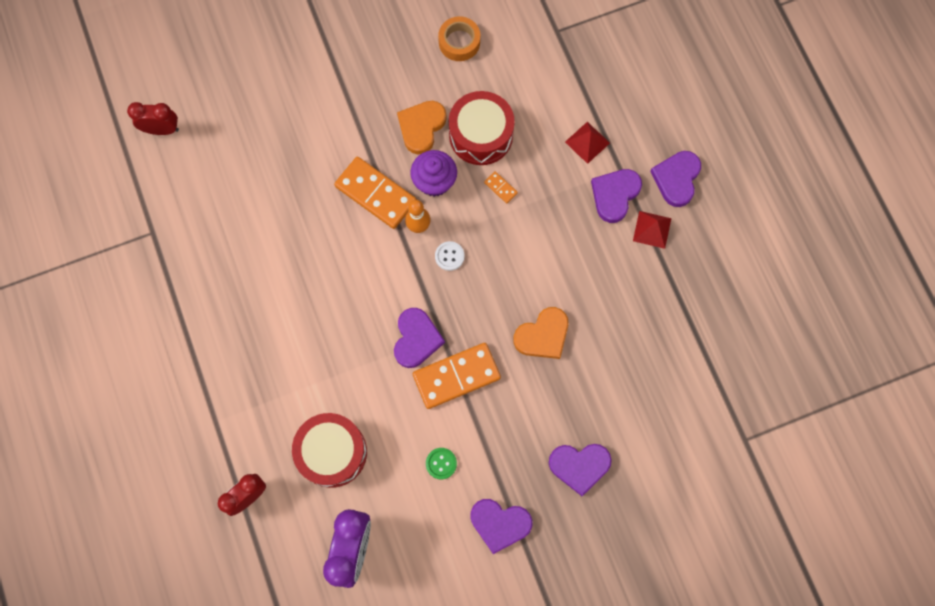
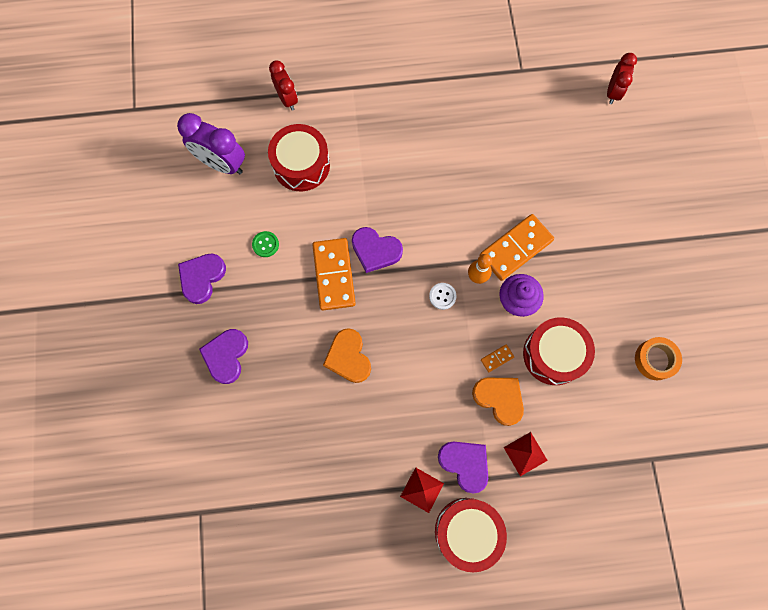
camera: 105 degrees right, 0 degrees up
(421, 127) = (572, 303): orange heart -> orange heart (499, 399)
(676, 179) = (467, 532): purple heart -> red drum

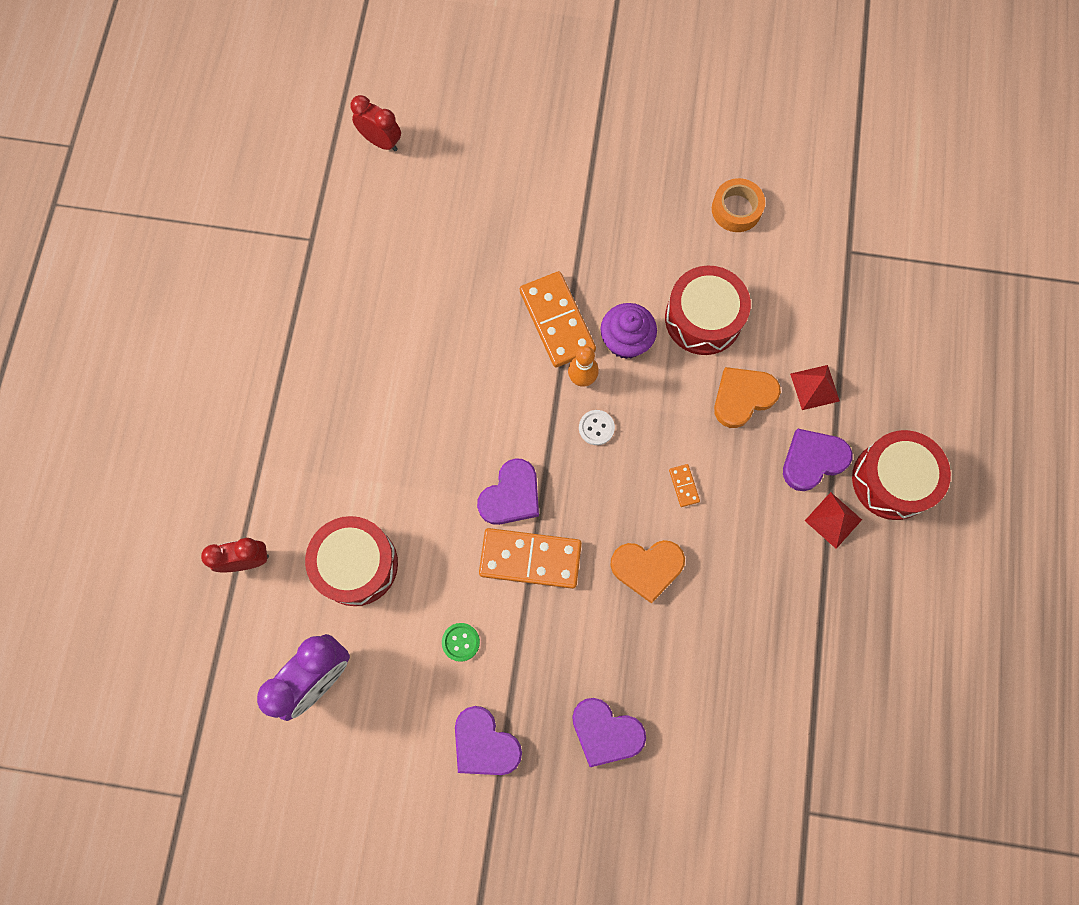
camera: 75 degrees left, 0 degrees up
(497, 358) = (692, 385): orange domino -> orange domino (684, 486)

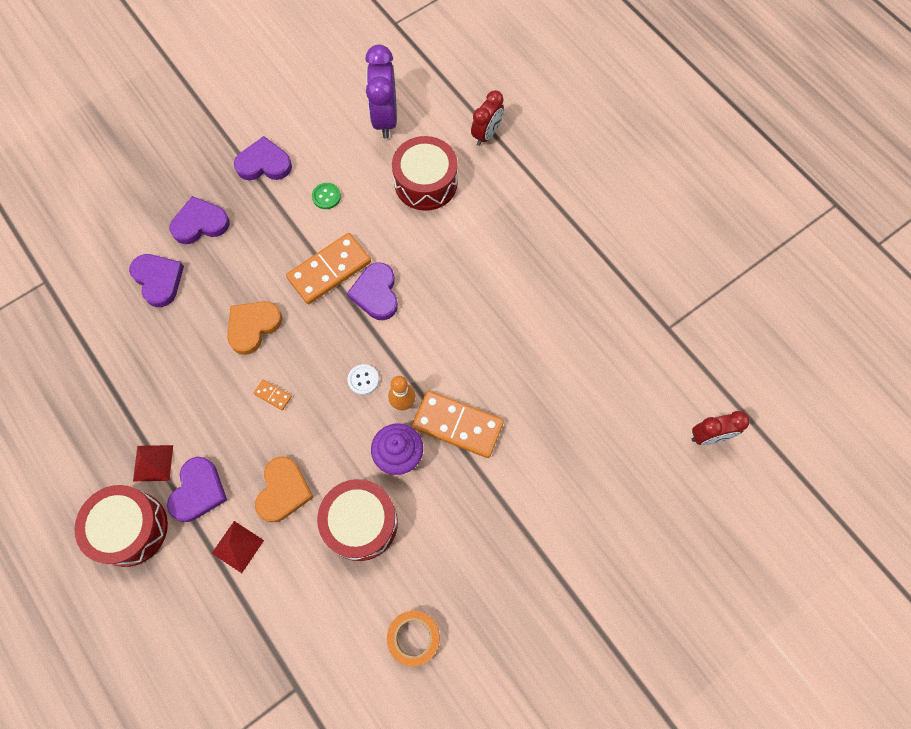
camera: 135 degrees right, 5 degrees down
(695, 704) = (158, 280): none -> purple heart

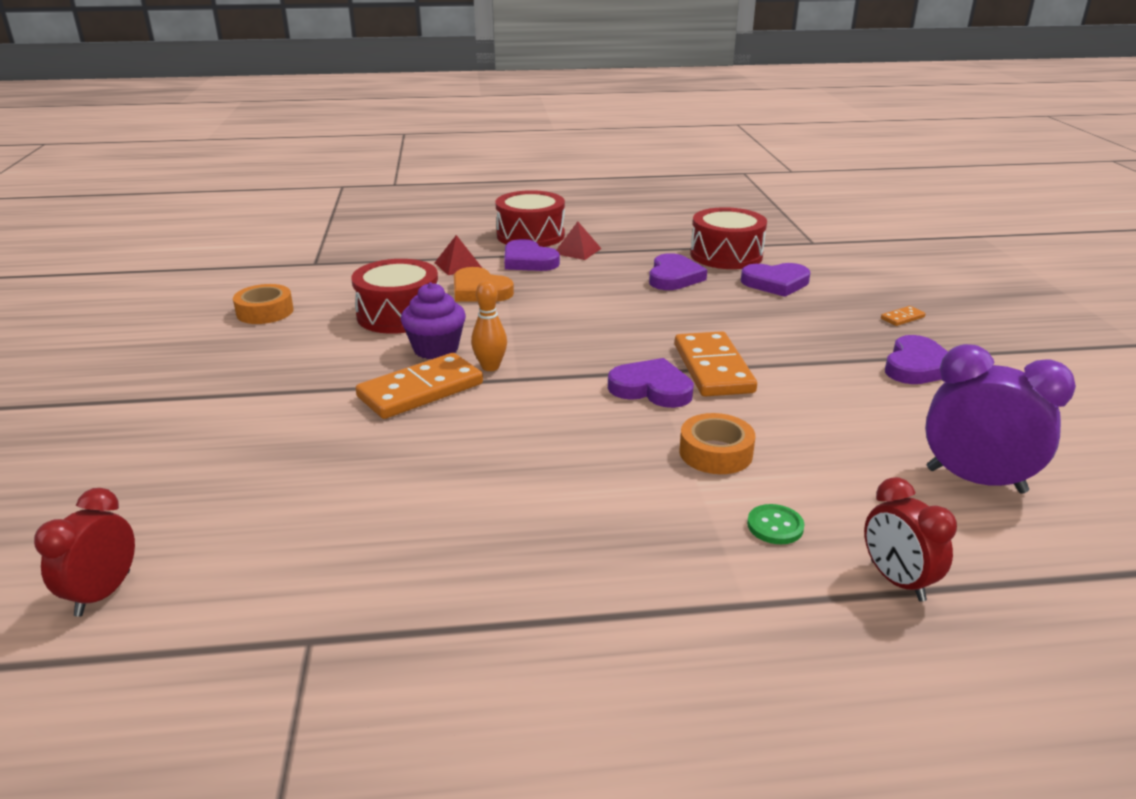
camera: 120 degrees right, 40 degrees down
(200, 223) = (839, 314): purple heart -> purple heart (674, 277)
(253, 326) = (675, 313): orange heart -> none
(273, 395) = (583, 306): orange domino -> orange domino (902, 318)
(326, 196) = (835, 394): green button -> green button (775, 526)
(363, 380) = (545, 352): white button -> none
(425, 183) = (815, 479): red drum -> red drum (726, 255)
(428, 233) = (715, 453): none -> orange tape

